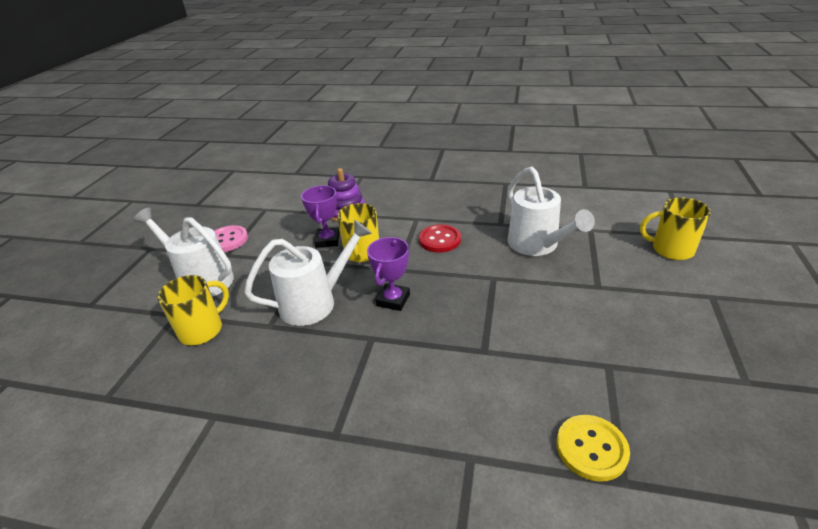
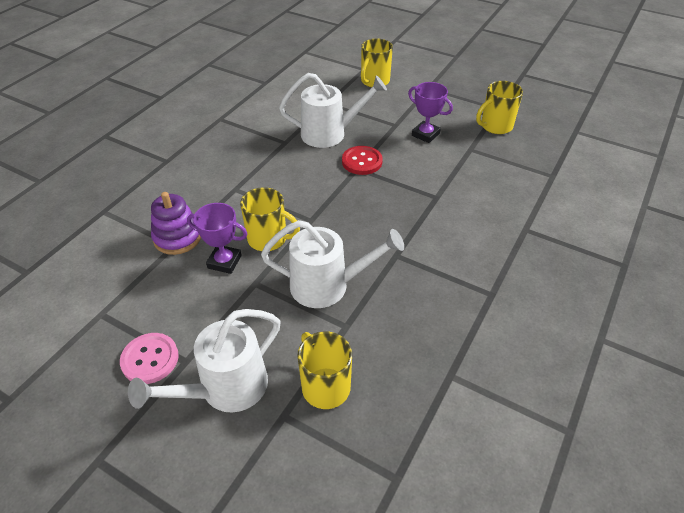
camera: 75 degrees left, 10 degrees up
(315, 302) = (328, 286): white watering can -> white watering can turned 105 degrees clockwise
(393, 300) = (354, 232): purple trophy -> purple trophy (425, 134)
(440, 240) = (283, 183): red button -> red button (362, 161)
(591, 448) = (529, 179): yellow button -> none
(692, 385) = (495, 126): none -> yellow mug

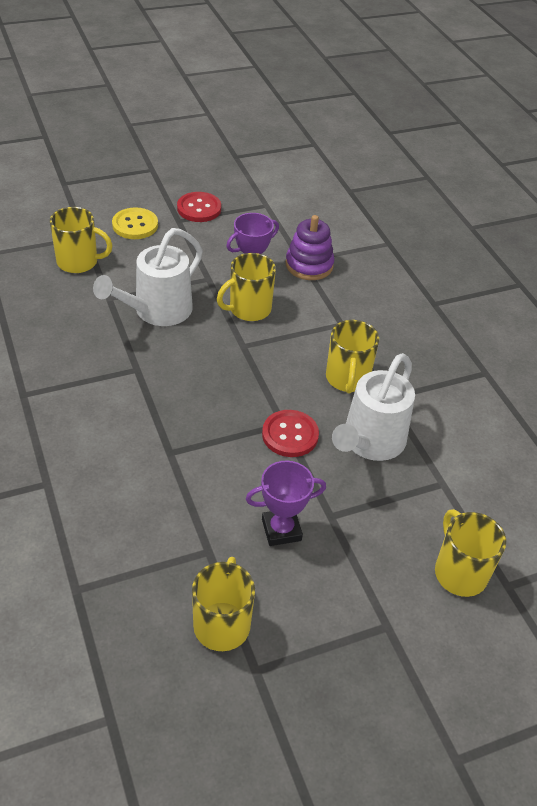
camera: 125 degrees right, 0 degrees up
(150, 359) = (199, 208): pink button -> red button
(225, 389) = (135, 225): white watering can -> yellow button
(288, 163) = (347, 379): none -> yellow mug

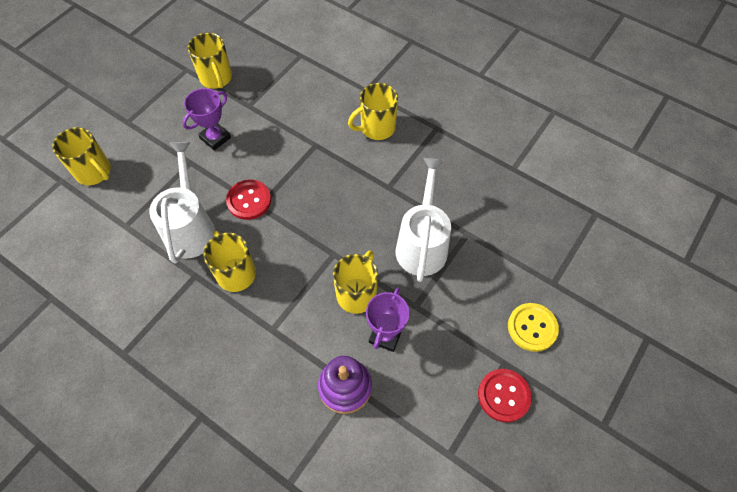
camera: 150 degrees right, 15 degrees up
(79, 262) = (526, 252): yellow mug -> yellow mug (376, 128)

